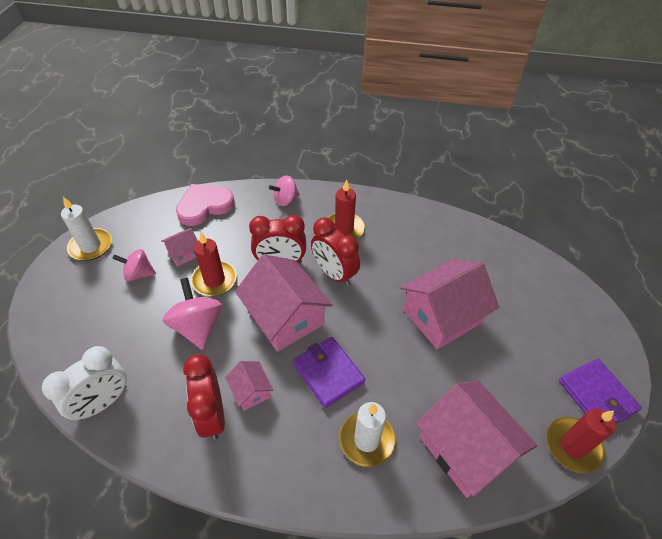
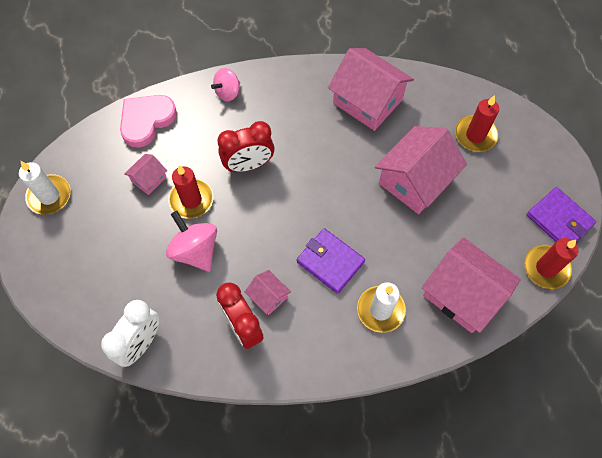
camera: 15 degrees left, 15 degrees up
(139, 274) = (114, 213): pink spinning top -> none
(285, 317) = (273, 219): pink house -> pink house (368, 101)
(334, 274) = (304, 163): red clock -> none
(344, 229) = (298, 112): red candle -> red candle (475, 135)

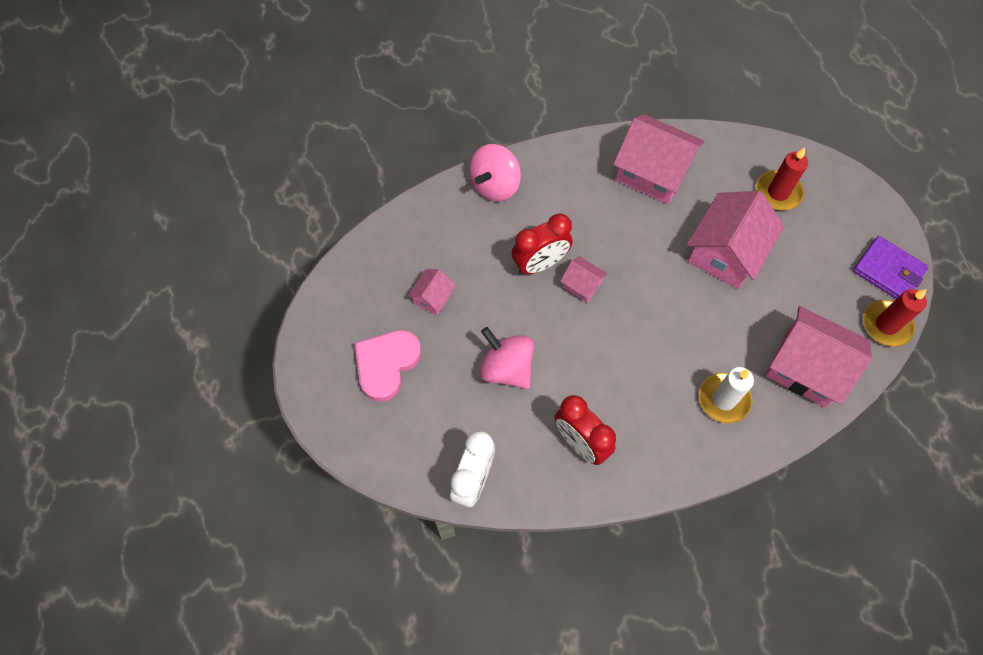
camera: 10 degrees left, 0 degrees up
(49, 196) = (325, 334): white candle -> none
(146, 121) = (412, 231): pink heart -> pink heart (386, 364)
(191, 200) = (486, 313): red candle -> none
(227, 92) = (495, 185): pink spinning top -> pink spinning top, size x1.53
(268, 296) = (599, 405): pink house -> pink house (582, 285)
(330, 262) = (657, 356): purple wallet -> none

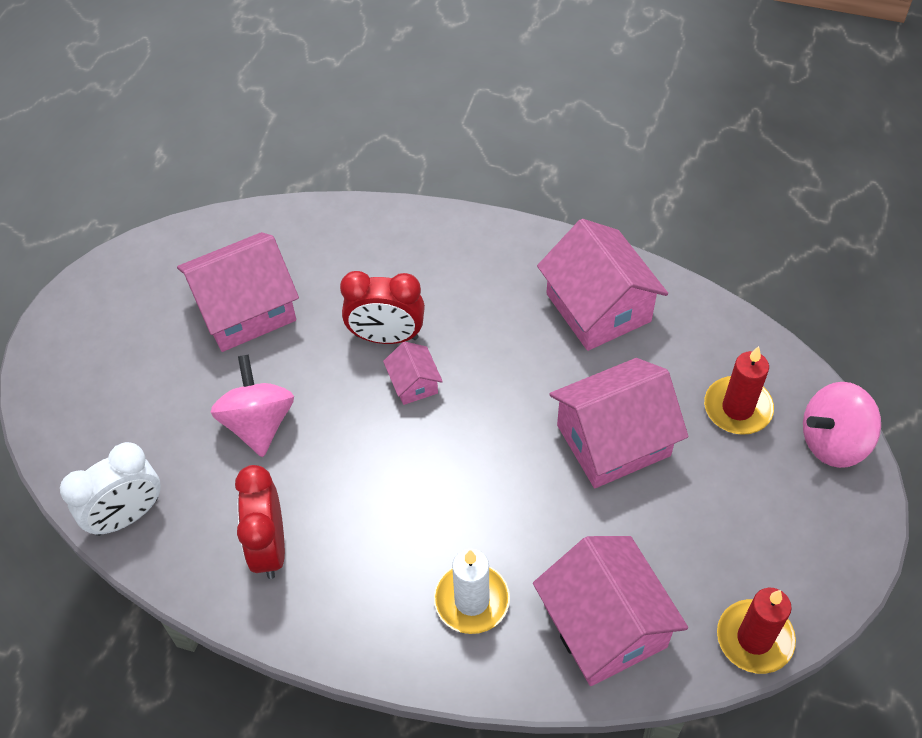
camera: 35 degrees right, 10 degrees down
(386, 364) = (143, 350): pink heart -> none
(433, 297) = (245, 310): pink house -> pink house, size x2.10
(495, 185) = (407, 232): pink spinning top -> pink spinning top (833, 442)
(888, 271) = (810, 576): purple wallet -> none

